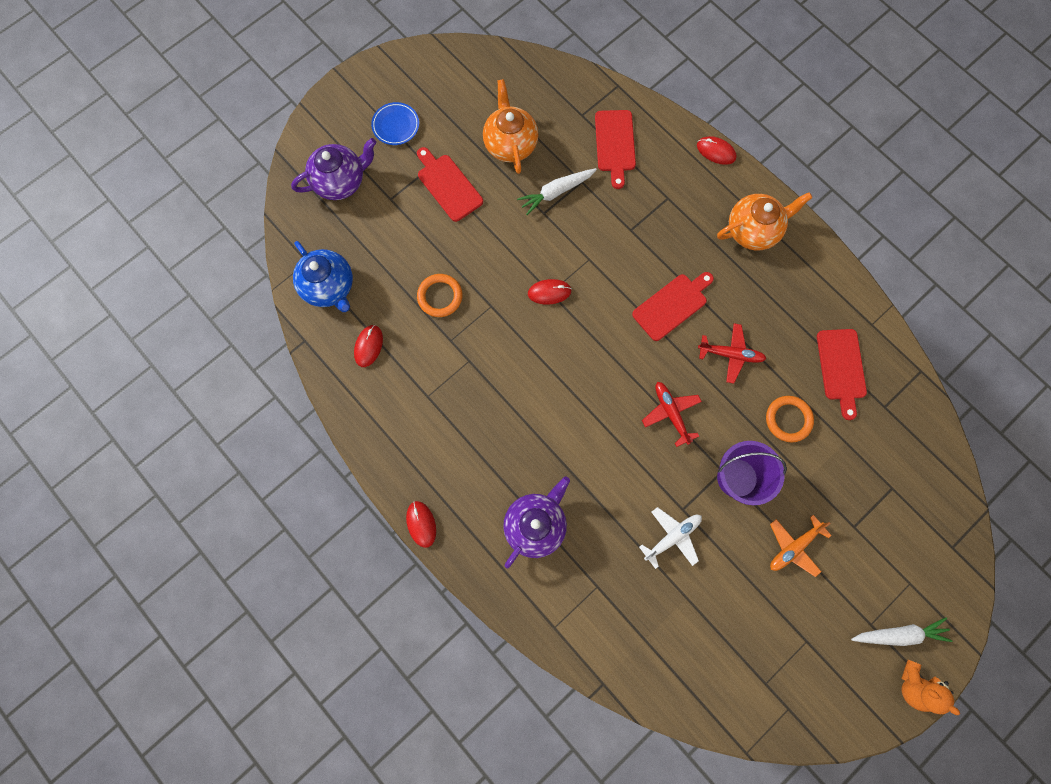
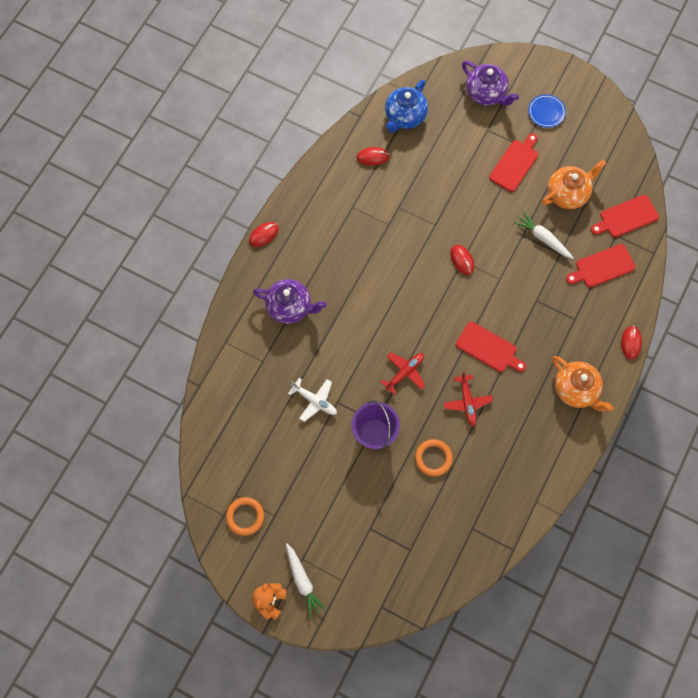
camera: 70 degrees right, 5 degrees down
(440, 296) = (428, 189): orange ring -> orange ring (245, 516)
(794, 547) = (339, 488): orange plane -> none
(841, 368) = (490, 487): red cutting board -> red cutting board (626, 217)

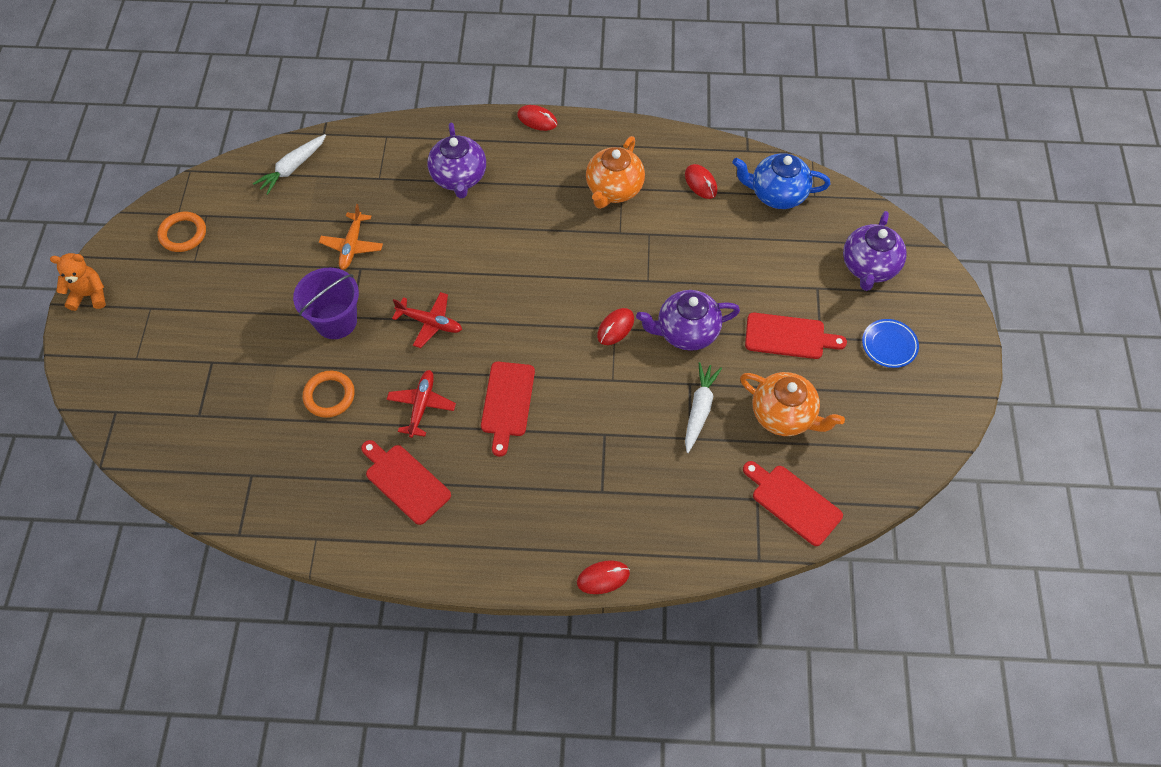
camera: 65 degrees right, 10 degrees down
(302, 581) = (123, 318): white carrot -> white carrot (292, 168)
(315, 401) = (352, 246): white plane -> orange plane
(467, 402) = (421, 406): red plane -> red plane turned 135 degrees clockwise
(484, 220) = (686, 332): none -> purple teapot
(576, 390) = (498, 531): orange teapot -> orange teapot (614, 189)
(602, 267) = (699, 498): red cutting board -> red cutting board (405, 481)

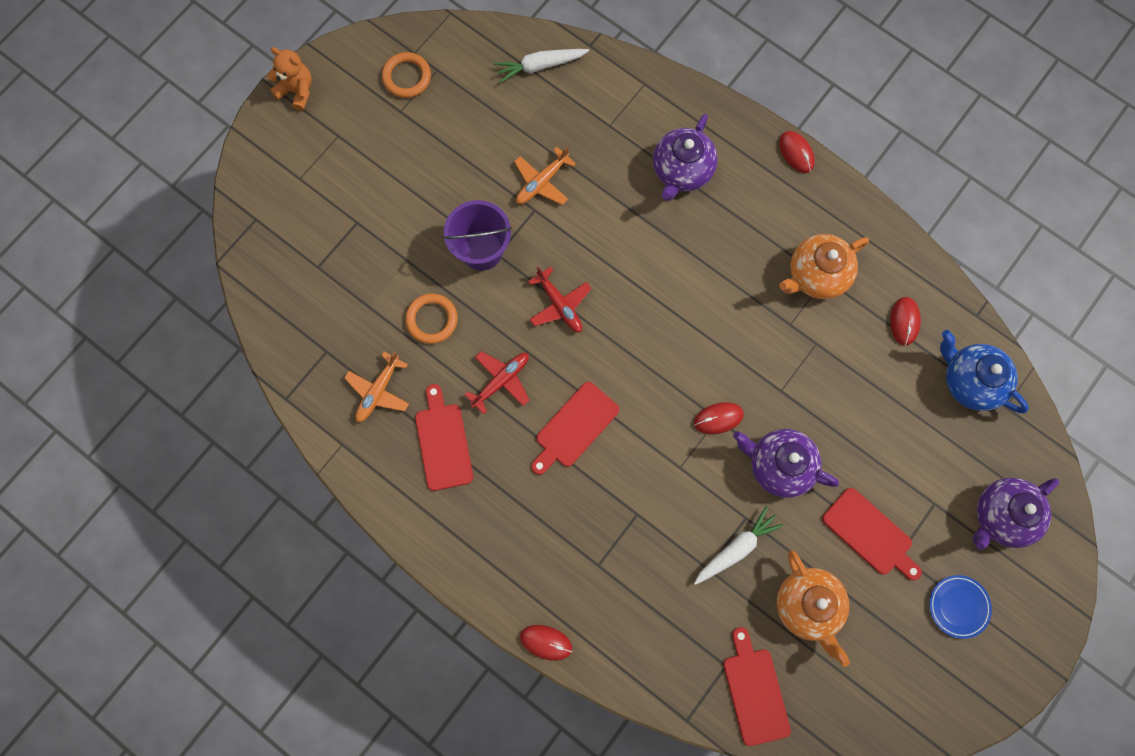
camera: 35 degrees right, 15 degrees up
(320, 477) = (378, 391): none -> orange plane

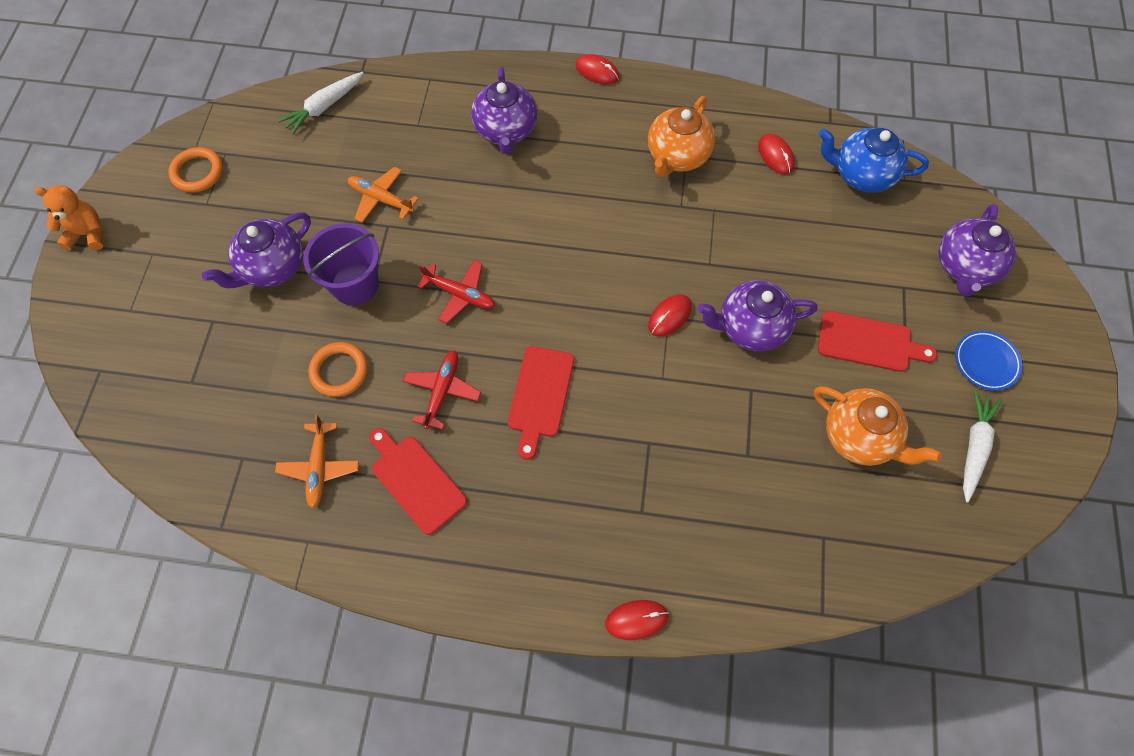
camera: 30 degrees left, 10 degrees down
(424, 199) = (272, 267): none -> purple teapot
(542, 182) = (381, 199): orange plane -> orange plane turned 105 degrees clockwise
(736, 548) = (761, 422): white carrot -> white carrot (974, 447)
(755, 691) = (866, 545): red cutting board -> none

